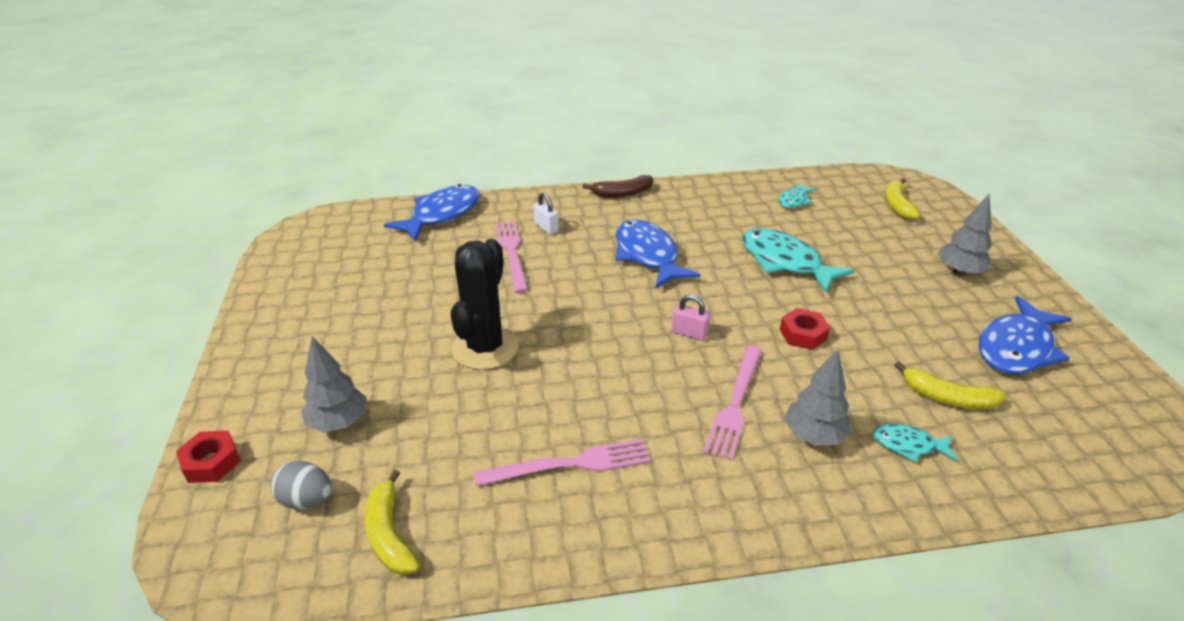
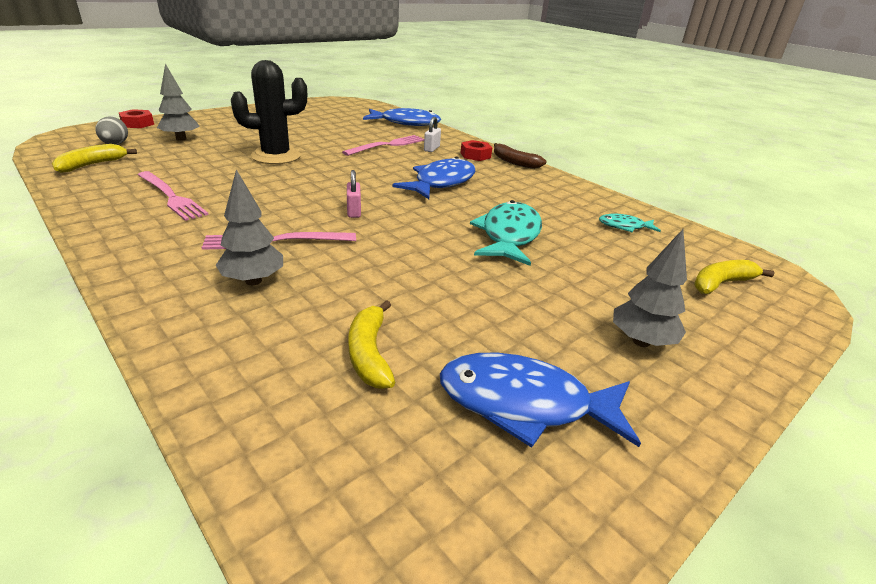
camera: 55 degrees right, 5 degrees down
(803, 334) = (402, 258): red nut -> red nut (475, 155)
(908, 445) = (269, 334): turquoise fish -> none

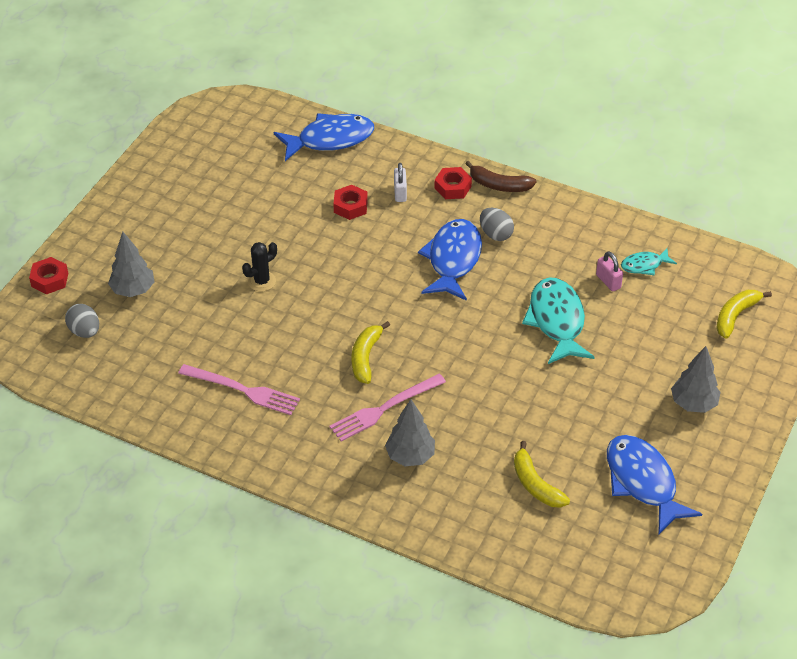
camera: 20 degrees left, 15 degrees up
(92, 165) = (113, 375): yellow banana -> yellow banana (365, 357)
(276, 156) = (262, 281): black cactus -> black cactus, size x0.52
(354, 211) = (411, 342): pink padlock -> pink padlock (608, 281)
(387, 145) = (350, 206): pink fork -> red nut
(491, 180) = (495, 234): none -> grey egg
(524, 403) = (643, 482): blue fish -> blue fish turned 75 degrees clockwise

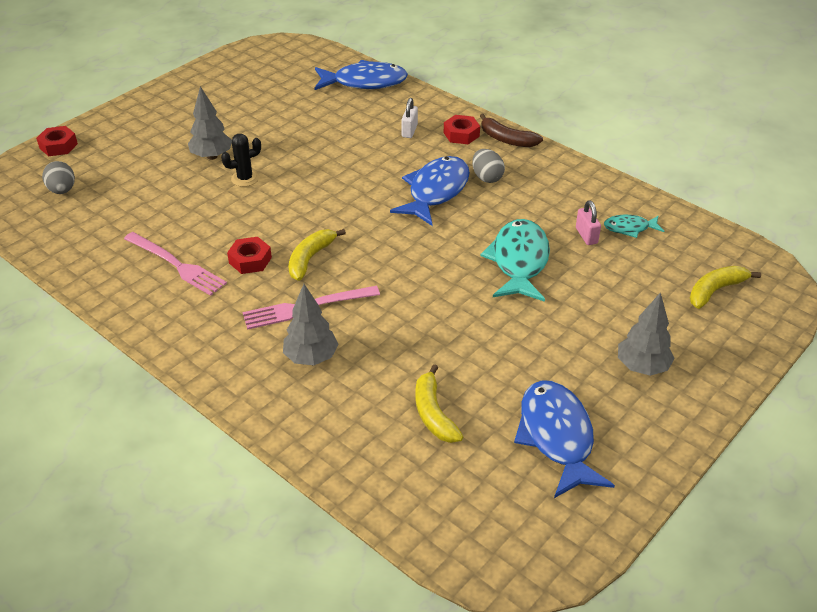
camera: 15 degrees right, 5 degrees down
(133, 290) = (125, 166): grey tree -> grey tree (212, 156)
(350, 206) = (358, 134): red nut -> red nut (250, 260)

